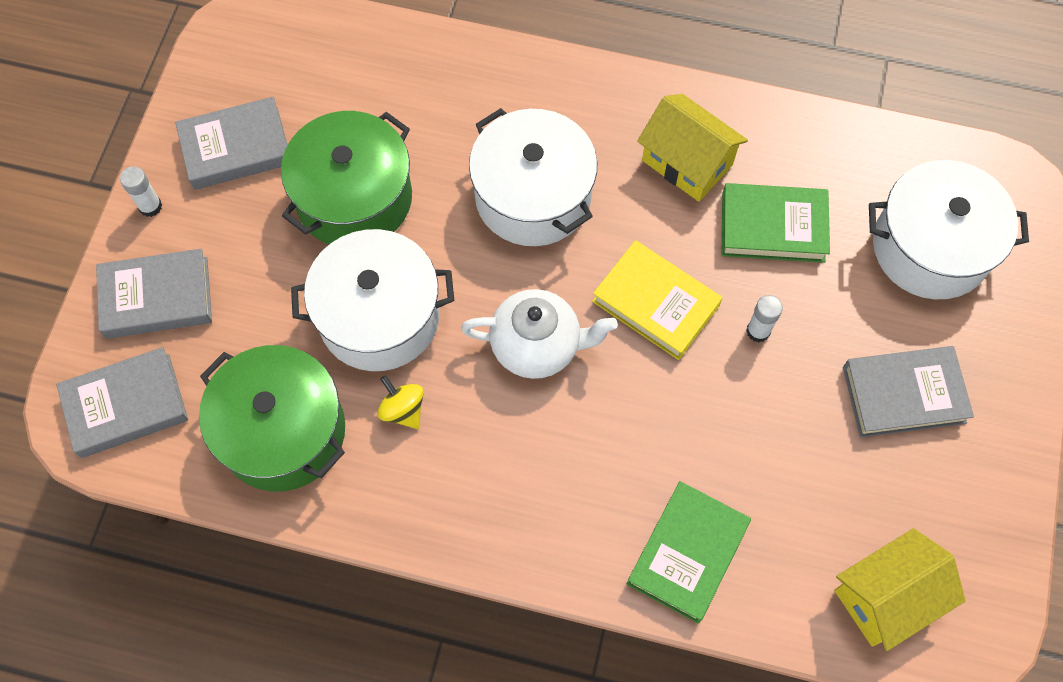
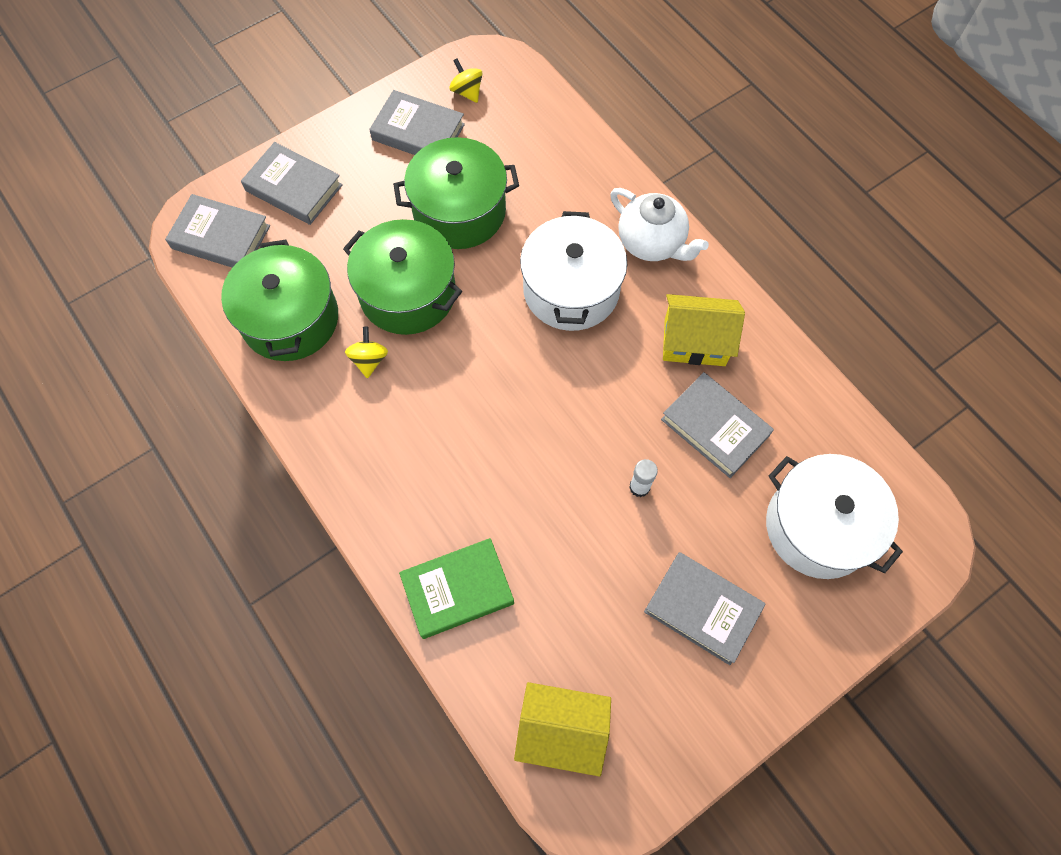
camera: 40 degrees right, 0 degrees up
(150, 206) = (339, 132): white glue stick -> none
(248, 72) = (467, 92): none -> yellow spinning top
(379, 316) = (407, 293): white pot -> green pot
(537, 346) = (486, 385): white teapot -> white teapot (652, 243)
(655, 303) = (587, 416): yellow book -> none
(687, 162) = (694, 342): yellow house -> yellow house turned 75 degrees counterclockwise
(773, 227) = (715, 427): green book -> grey book

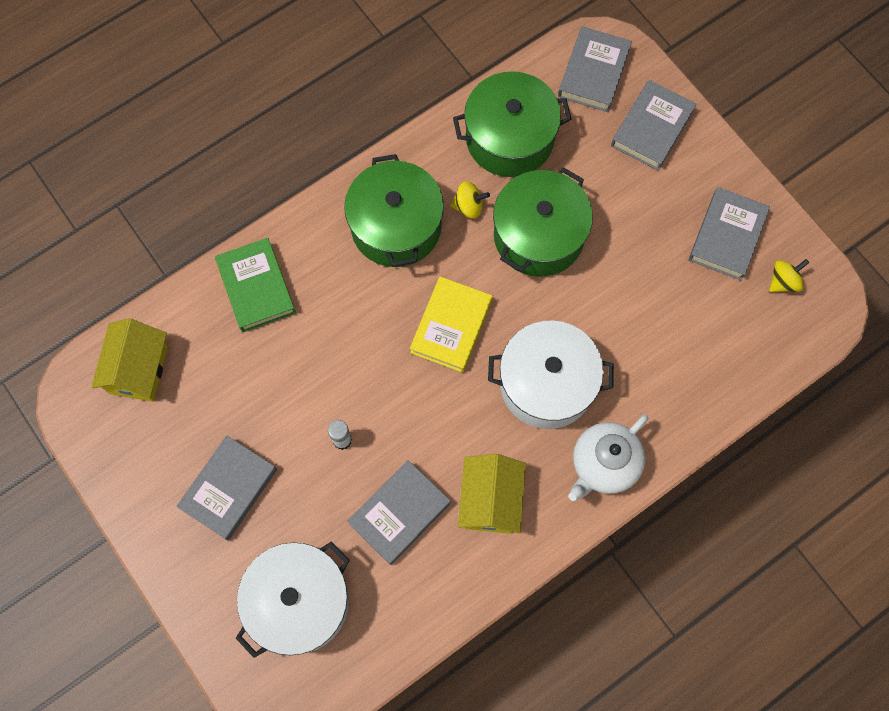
camera: 90 degrees right, 5 degrees up
(459, 211) = (633, 278): green pot -> green pot (396, 226)
(509, 378) = (451, 326): none -> yellow book

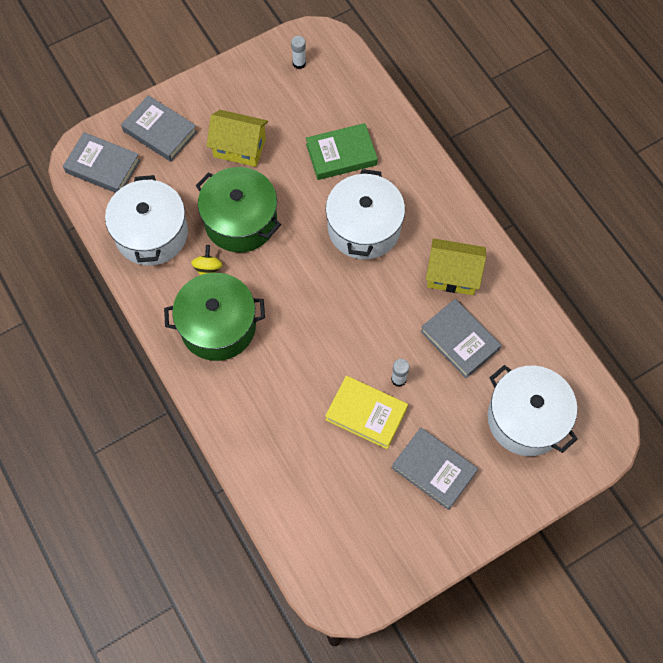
camera: 85 degrees left, 5 degrees down
(138, 369) = (324, 543): yellow house -> yellow house (239, 147)
(256, 287) = (259, 441): green book -> green book (341, 154)
(451, 326) = (310, 291): yellow book -> yellow book (366, 414)
(509, 138) = (151, 233): green pot -> white pot
(603, 464) = (429, 196): white teapot -> none
(727, 236) = (258, 93): grey book -> none
(783, 281) = (299, 63): yellow spinning top -> white glue stick

